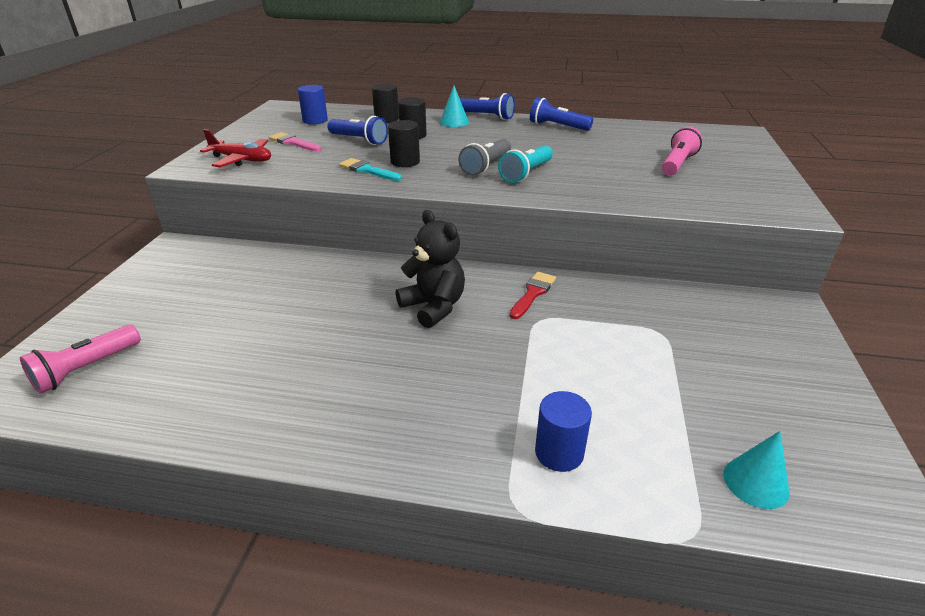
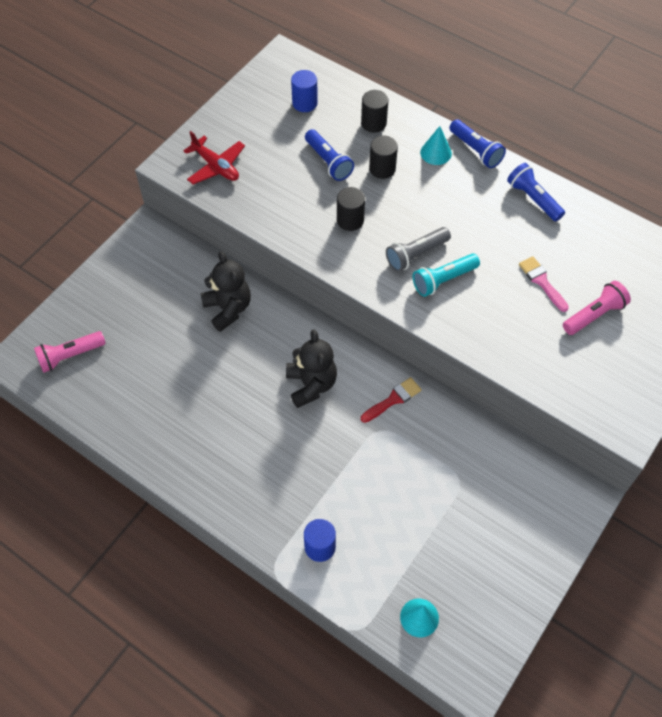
camera: 25 degrees right, 25 degrees up
(293, 143) = (269, 146): pink brush -> pink brush (542, 282)
(298, 277) = (228, 309): none -> black teddy bear
(367, 170) = (312, 224): turquoise brush -> none

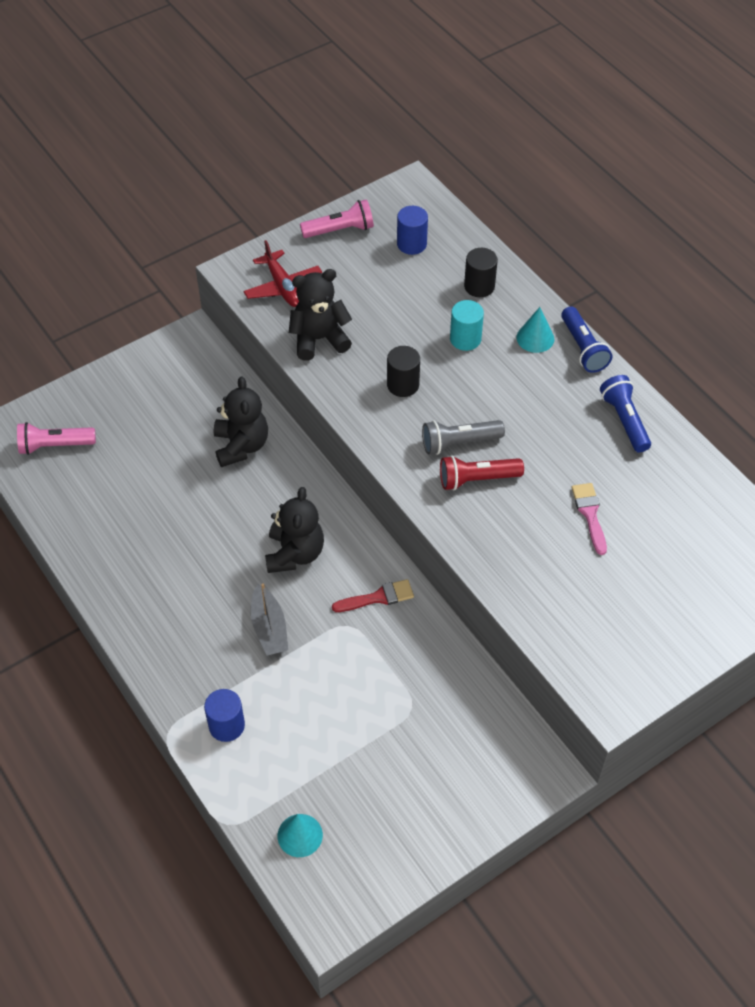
camera: 20 degrees right, 5 degrees down
(265, 202) = (319, 339): none -> black teddy bear
(318, 453) = (269, 628): none -> grey boat
(328, 162) = (408, 315): blue flashlight -> none
(382, 169) = (465, 339): black cylinder -> turquoise cylinder
(443, 280) = (477, 479): turquoise flashlight -> red flashlight
(594, 315) = (633, 568): pink flashlight -> pink flashlight (340, 230)

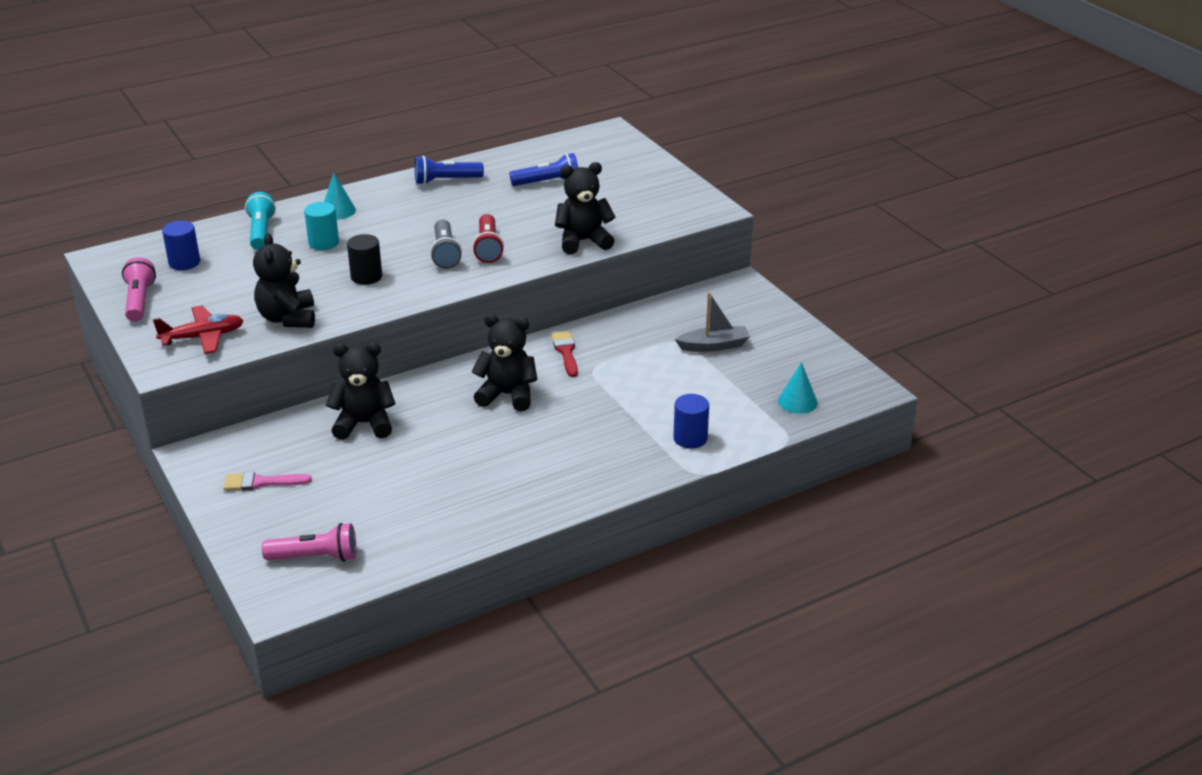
camera: 85 degrees left, 20 degrees down
(54, 446) = (315, 557): pink flashlight -> pink flashlight turned 90 degrees counterclockwise
(269, 628) = (588, 412): grey boat -> grey boat (714, 346)
(479, 286) = (261, 232): black cylinder -> turquoise flashlight
(506, 568) = (583, 241): none -> black teddy bear
(583, 348) = (359, 191): blue flashlight -> blue flashlight (548, 182)
(590, 514) = (537, 203): pink brush -> pink brush (261, 482)

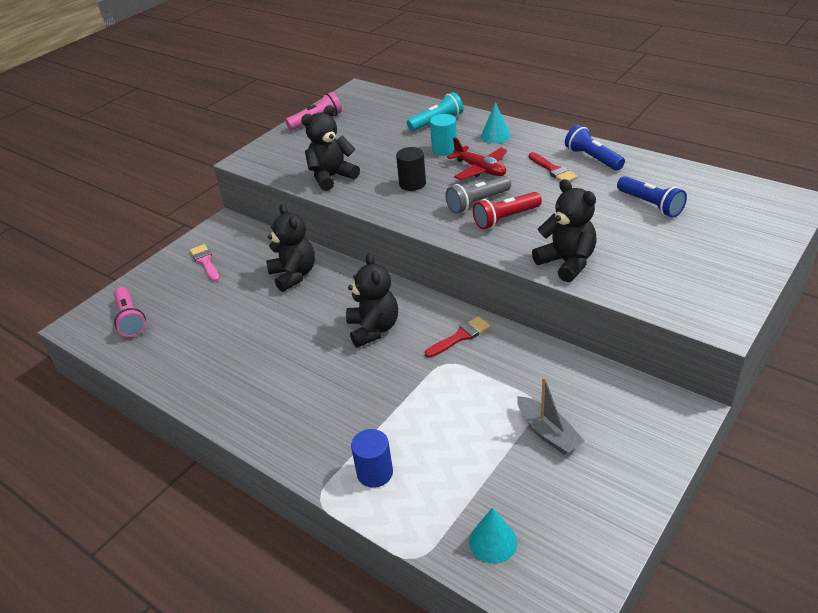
camera: 70 degrees right, 5 degrees up
(184, 262) = (374, 115): blue cylinder -> none
(203, 337) = (288, 158): red plane -> red plane (480, 169)
(440, 203) = (553, 170): none -> red brush

